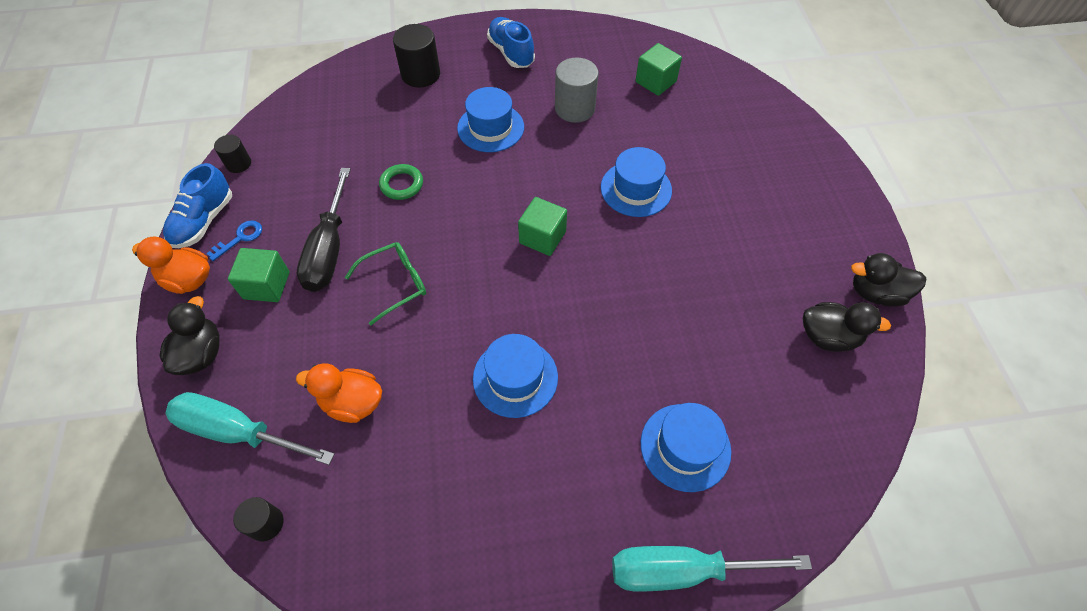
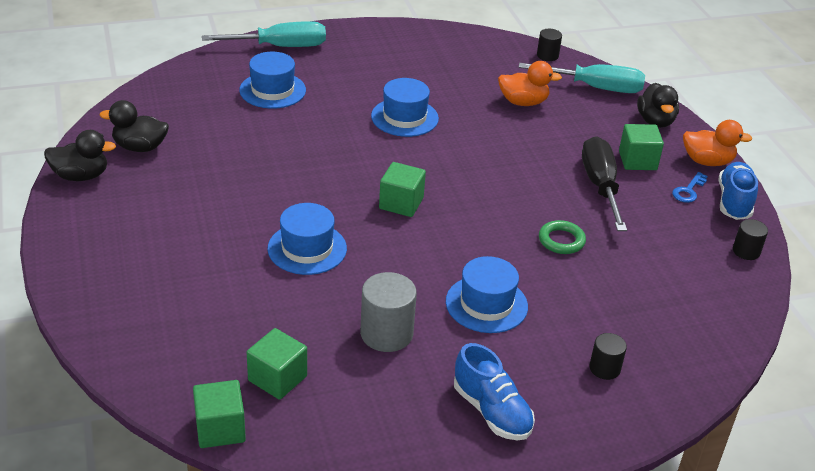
camera: 170 degrees right, 20 degrees down
(396, 283) = (526, 166): green glasses -> none
(420, 74) = (604, 368): black cylinder -> black cylinder, size x0.58
(691, 53) = (220, 429): none -> green cube

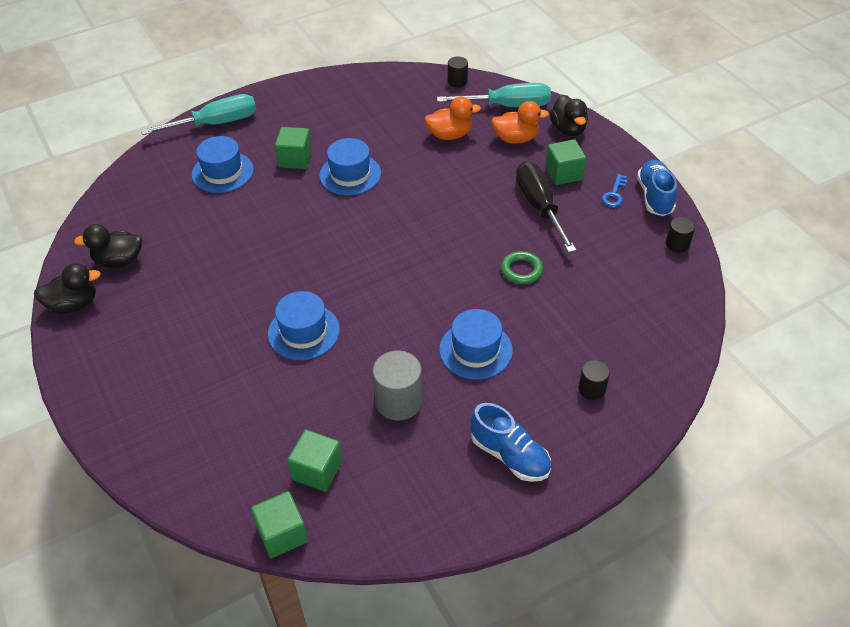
camera: 10 degrees left, 10 degrees up
(401, 203) = (373, 265): green cube -> green cube (295, 159)
(707, 161) = (622, 161): orange duck -> orange duck (516, 139)

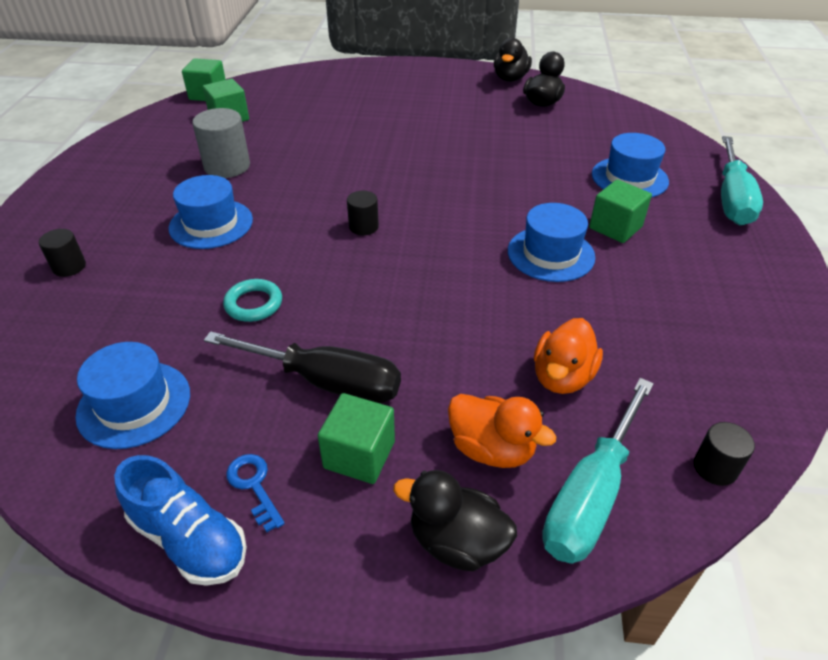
camera: 125 degrees right, 5 degrees down
(303, 332) = (357, 152): blue hat -> blue hat (134, 404)
(510, 455) = (101, 193): blue shoe -> none
(516, 139) = (492, 449): orange duck -> orange duck turned 90 degrees counterclockwise
(521, 270) = (253, 304): green ring -> turquoise ring
(677, 244) = (88, 485): black cylinder -> black cylinder (363, 227)

